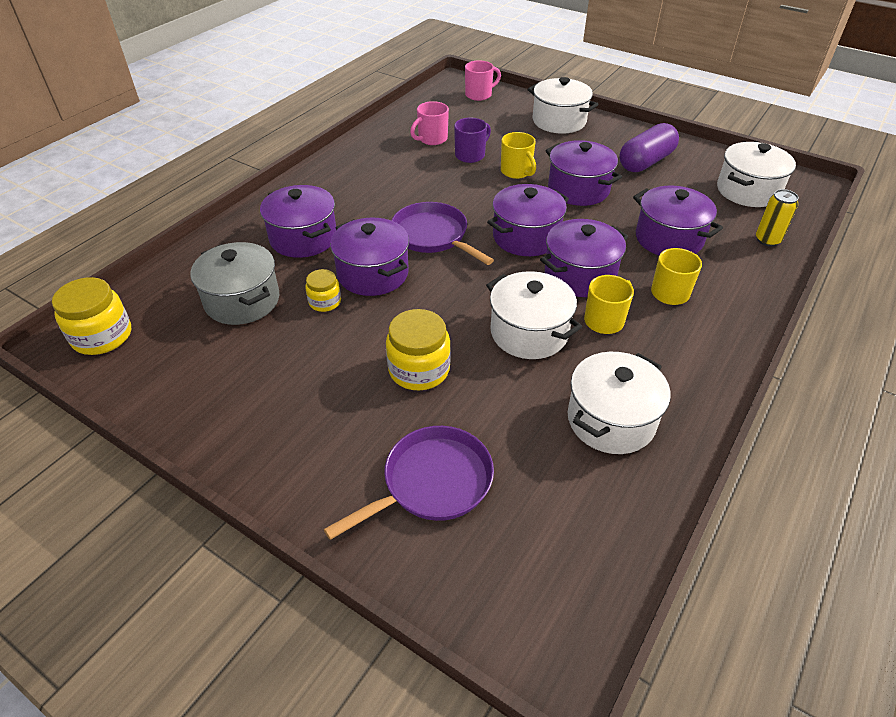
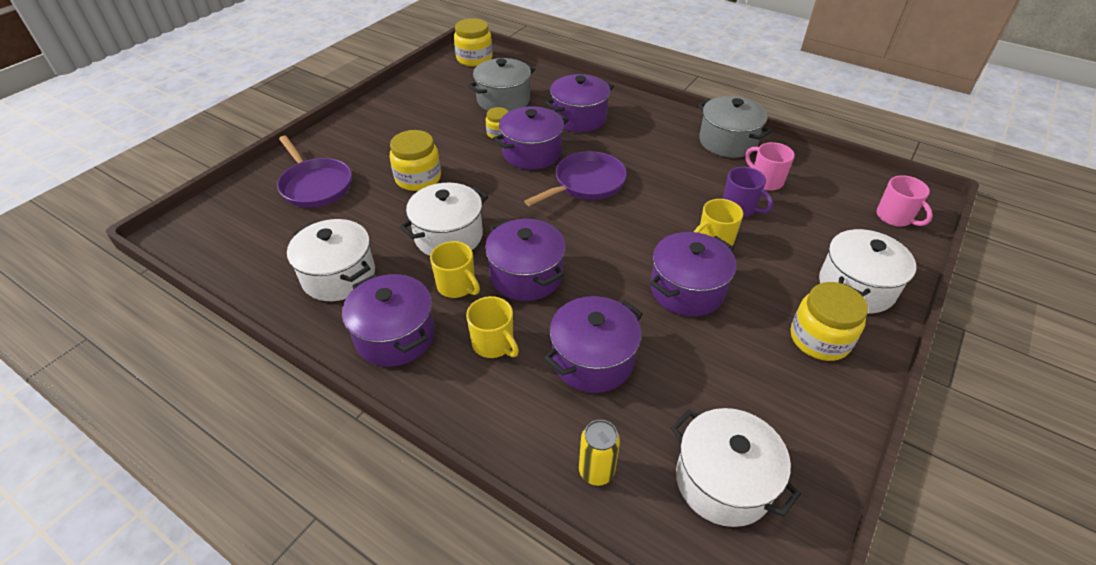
camera: 90 degrees right, 0 degrees up
(368, 150) = (727, 142): none -> grey pot
(526, 237) = (588, 242): purple pot -> purple pot (395, 336)
(614, 142) = (819, 339): none -> yellow jar
(646, 162) = (773, 366): purple capsule -> none

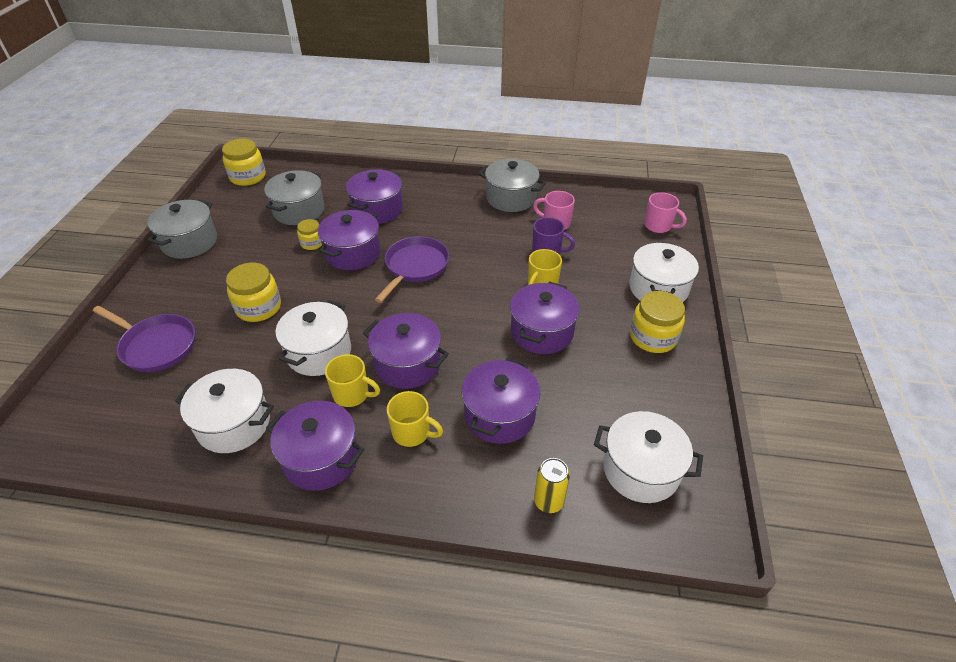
camera: 25 degrees left, 0 degrees up
(392, 104) = (190, 242): none -> grey pot

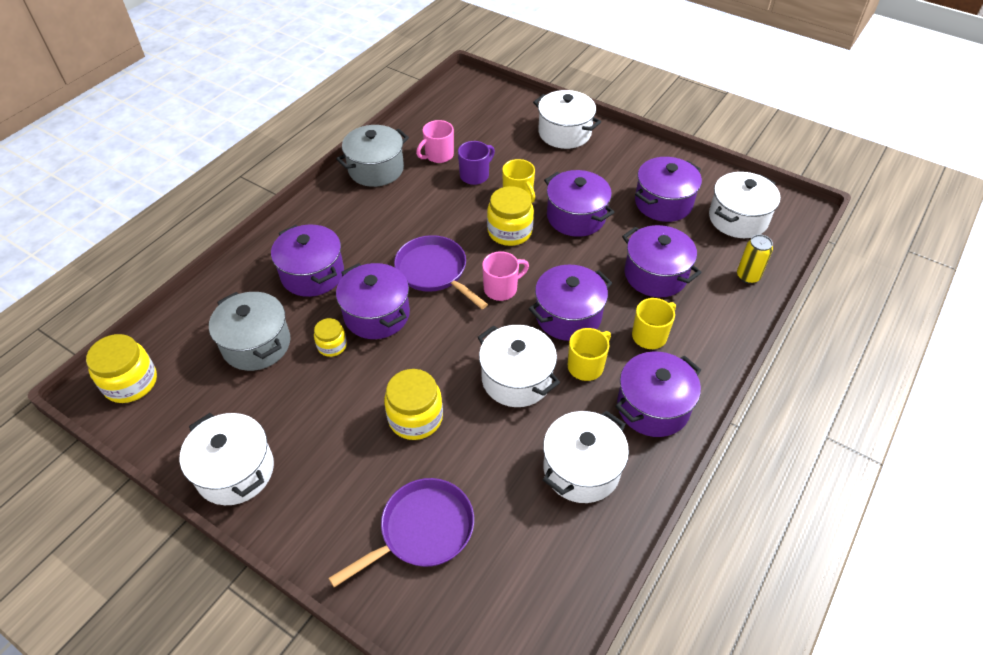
camera: 65 degrees left, 5 degrees up
(190, 242) = (235, 471): grey pot -> white pot
(614, 393) = (663, 203): none -> purple pot
(653, 337) = (616, 159): yellow jar -> yellow jar (509, 231)
(658, 226) = (488, 99): pink mug -> pink mug (501, 288)

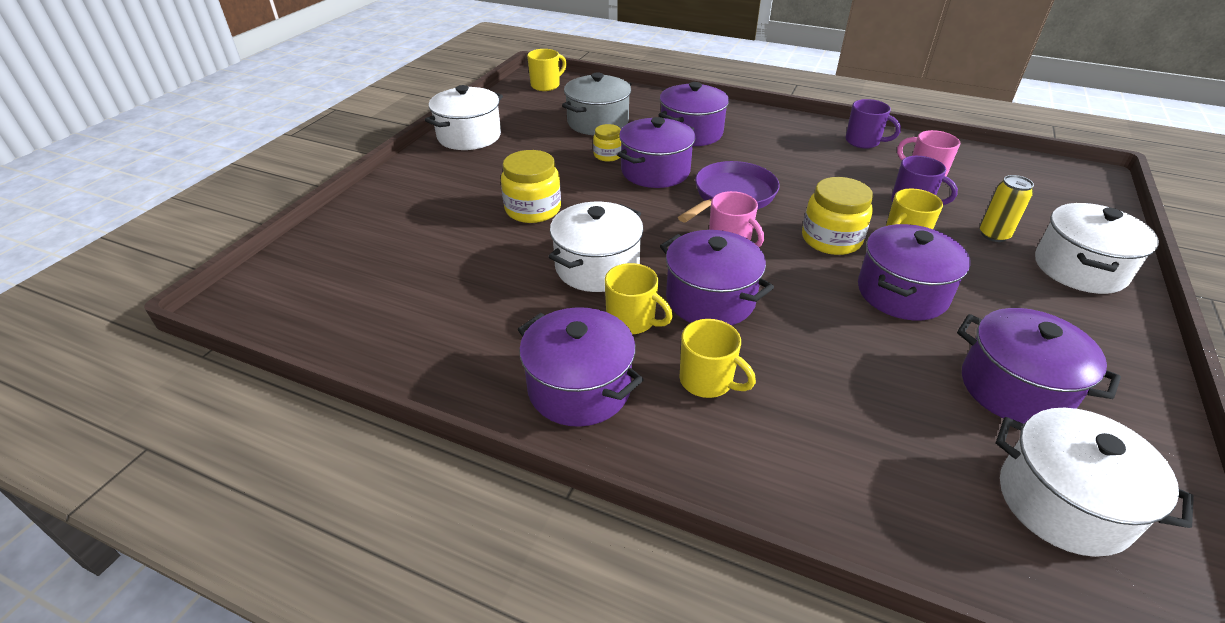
camera: 80 degrees right, 10 degrees down
(131, 382) = (546, 85): yellow jar -> yellow mug
(376, 169) = (863, 142): grey pot -> purple mug
(422, 530) = (407, 229): purple pan -> none
(581, 469) = (477, 327): white pot -> none
(655, 275) = (835, 383): purple pot -> none
(748, 276) = (908, 515): yellow can -> yellow can (994, 235)

